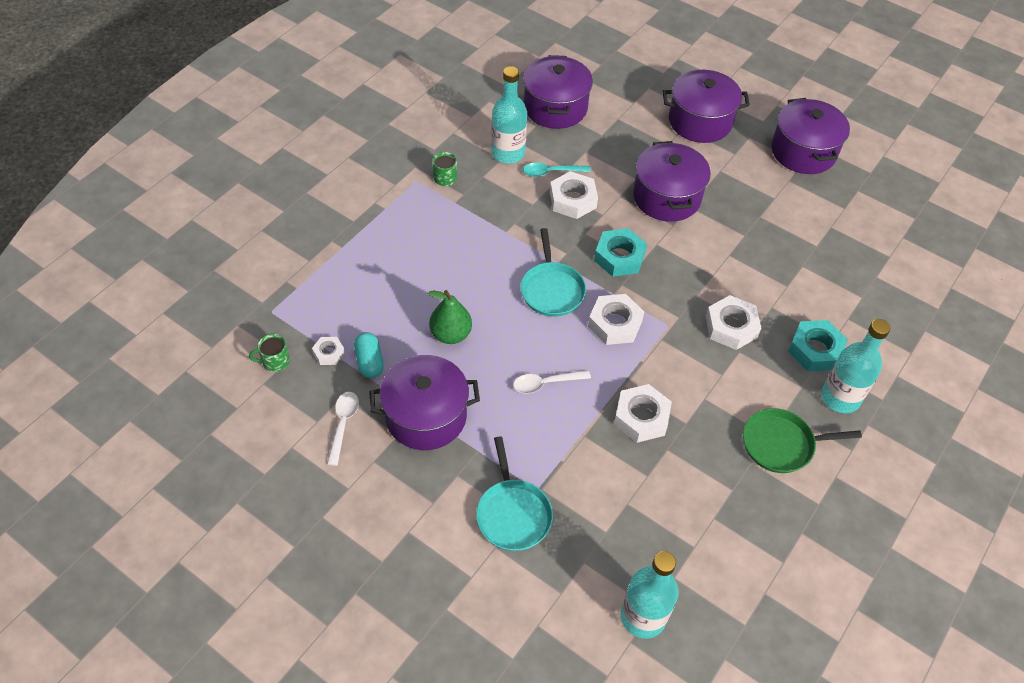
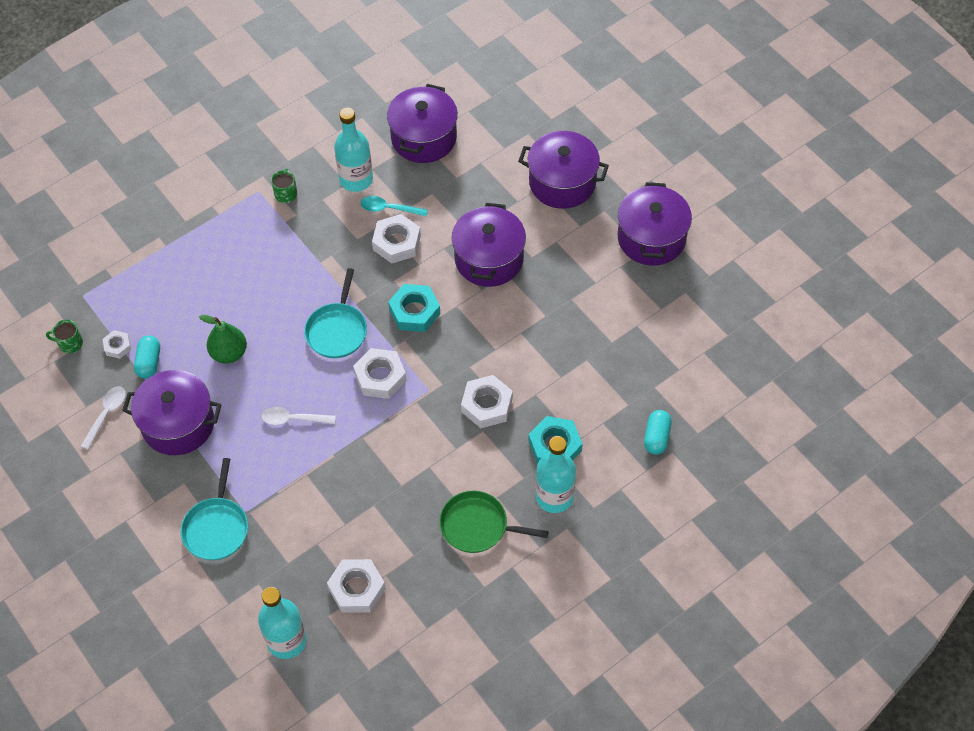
camera: 20 degrees right, 5 degrees up
(641, 417) = (364, 470): white nut -> white nut (357, 589)
(904, 320) = (656, 437): none -> turquoise capsule

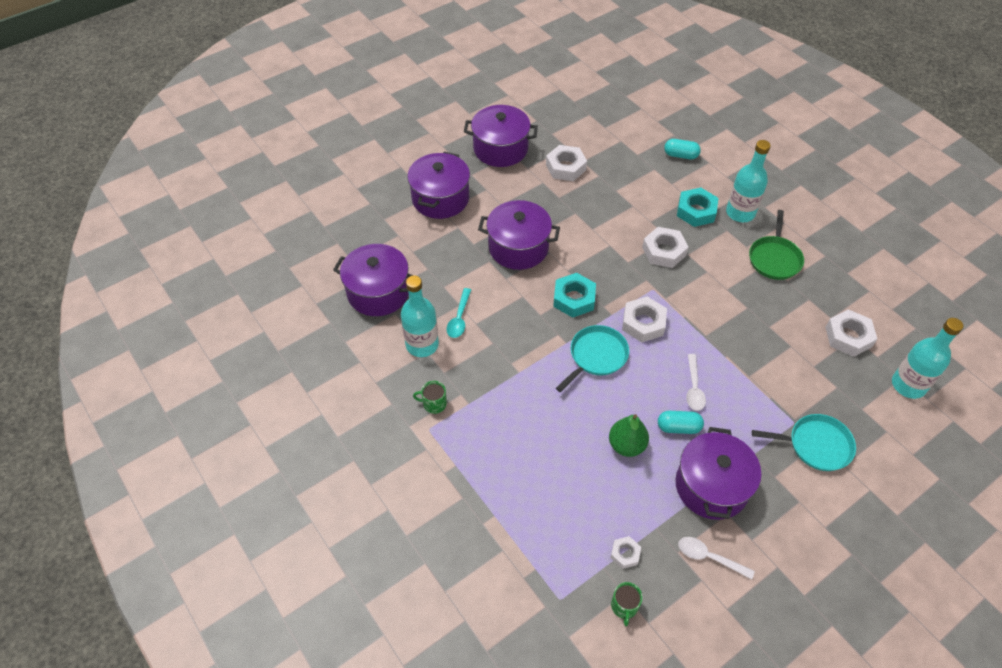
camera: 90 degrees left, 5 degrees down
(149, 362) = (642, 520): turquoise capsule -> turquoise capsule (678, 427)
(337, 330) = (596, 356): turquoise pan -> turquoise pan turned 60 degrees counterclockwise
(397, 243) = (498, 312): white nut -> white nut (566, 167)

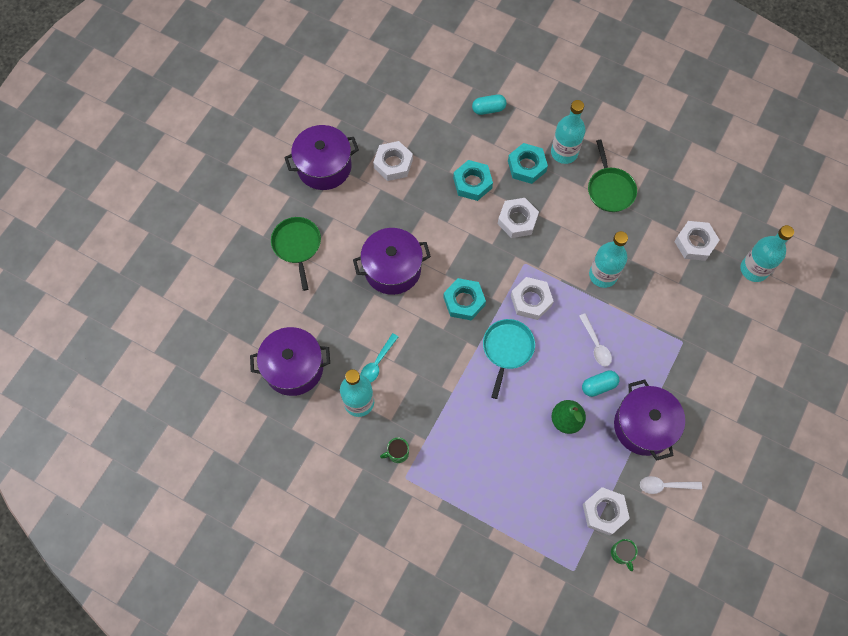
camera: 25 degrees left, 15 degrees up
(440, 198) = (297, 245): purple pot -> green pan
(459, 318) = (377, 363): turquoise spoon -> turquoise spoon turned 45 degrees clockwise
(625, 554) = (604, 512): white nut -> white nut, size x1.80
(634, 206) = (472, 183): none -> turquoise nut
(731, 329) = (603, 275): none -> turquoise bottle
(816, 445) = (706, 354): turquoise pan -> none

